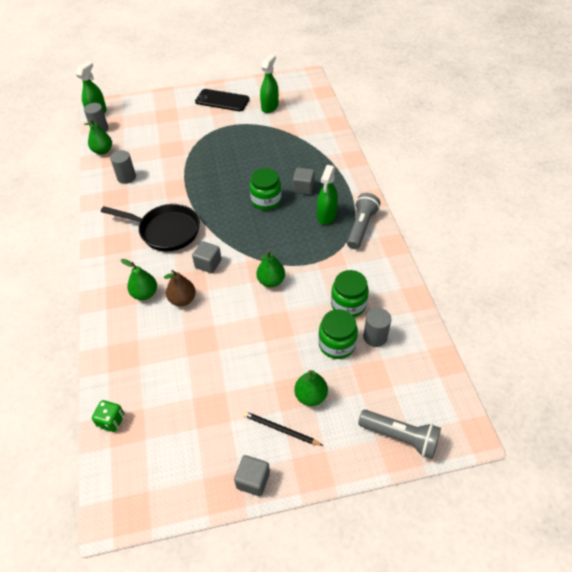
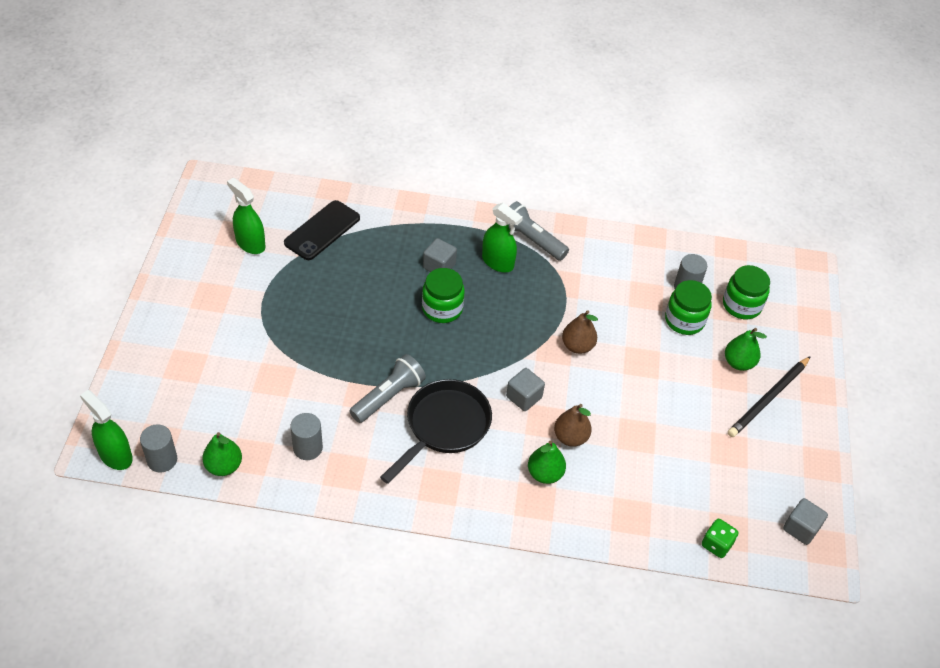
camera: 75 degrees left, 0 degrees up
(222, 101) = (197, 290): black phone -> black phone (322, 230)
(253, 480) = (815, 437): grey cube -> grey cube (801, 528)
(271, 281) = (577, 346): green pear -> brown pear
(280, 429) = (768, 399): black pencil -> black pencil, size x1.54
(348, 304) = (637, 292): green jar -> green jar (741, 305)
(400, 437) = (800, 313): grey flashlight -> grey flashlight (388, 396)

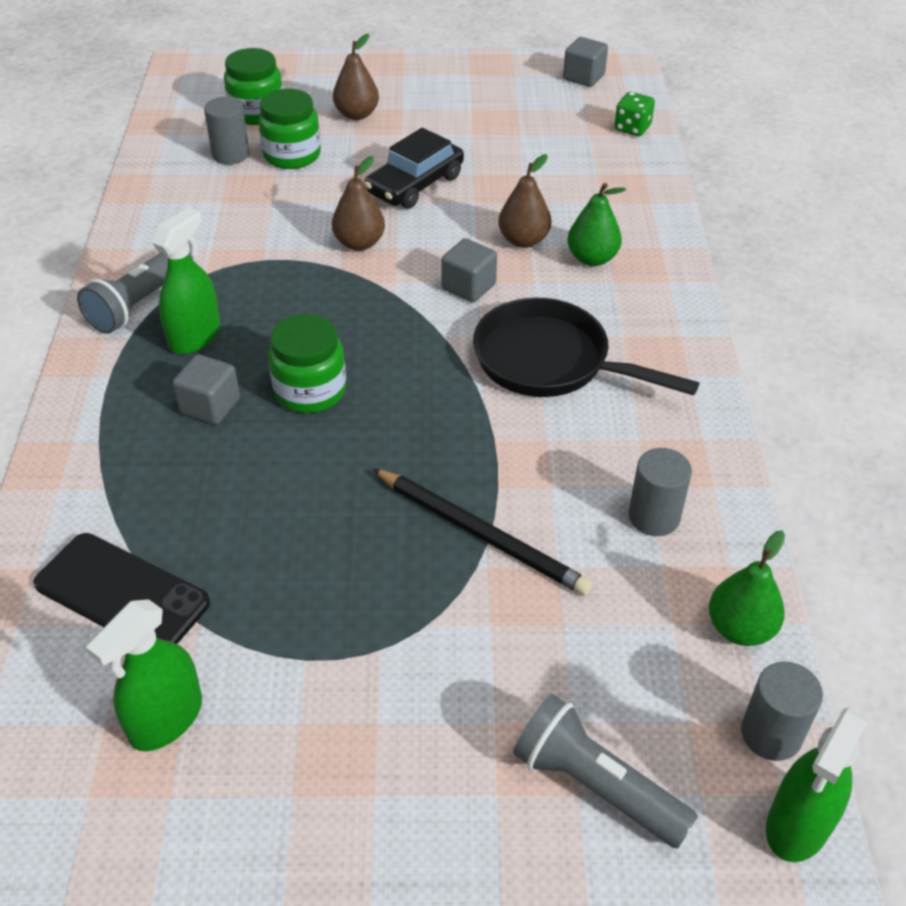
camera: 95 degrees left, 5 degrees down
(388, 396) = (514, 431): grey flashlight -> grey flashlight (595, 785)
(643, 385) = (414, 184): none -> black car
(738, 363) = (357, 114): green pear -> brown pear
(768, 399) = (408, 95): black pencil -> black pencil (481, 534)

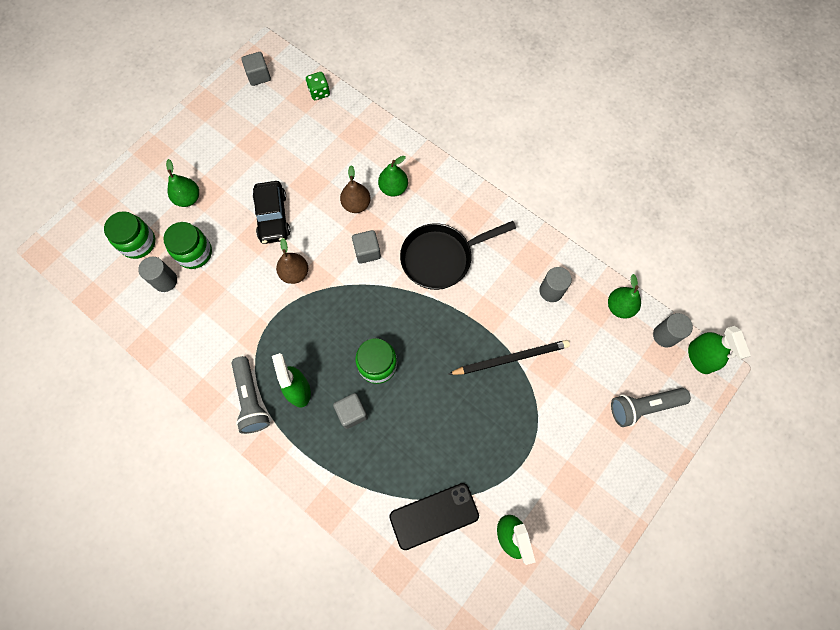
camera: 50 degrees left, 25 degrees up
(357, 114) = (188, 198): brown pear -> green pear

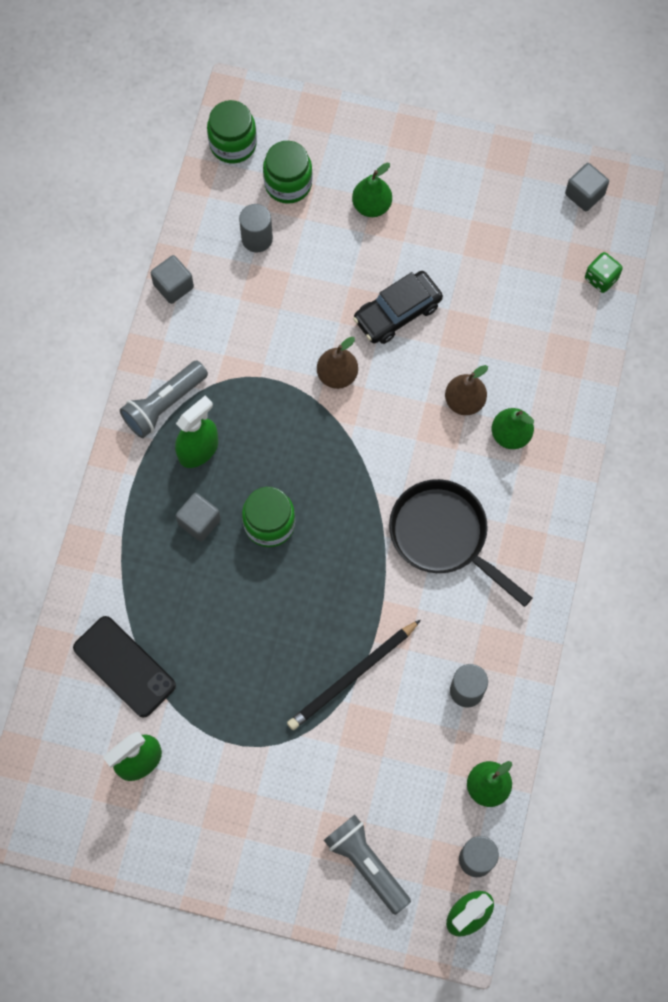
camera: 65 degrees right, 0 degrees up
(194, 253) = (306, 251): green jar -> green jar (233, 144)
(367, 251) = (407, 444): grey cube -> grey cube (173, 286)
(511, 358) = (352, 677): black pencil -> black pencil turned 90 degrees clockwise

